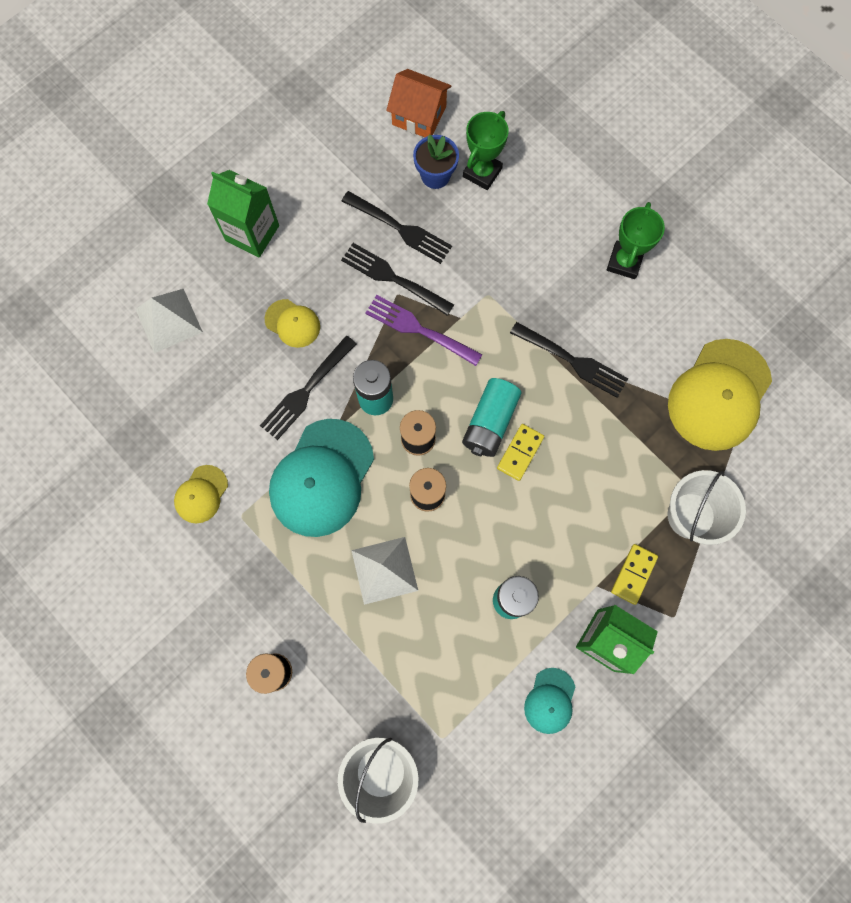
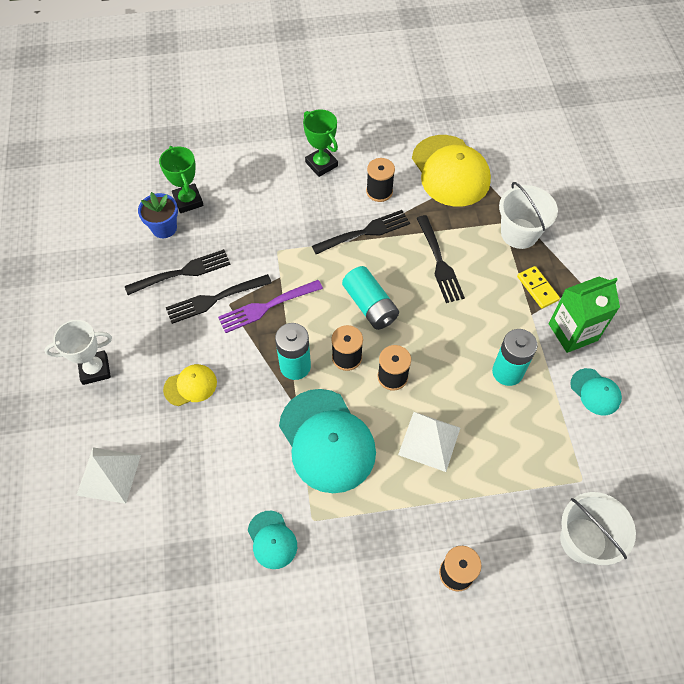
camera: 55 degrees left, 15 degrees down
(201, 494) = (272, 540): yellow cap -> turquoise cap
(252, 233) = (95, 369): green carton -> white trophy
(306, 390) = (250, 409): black fork -> black fork (439, 262)
(419, 115) = (111, 210): orange house -> none
(520, 452) = (405, 301): yellow domino -> none
(634, 341) = (379, 191): none -> black spool

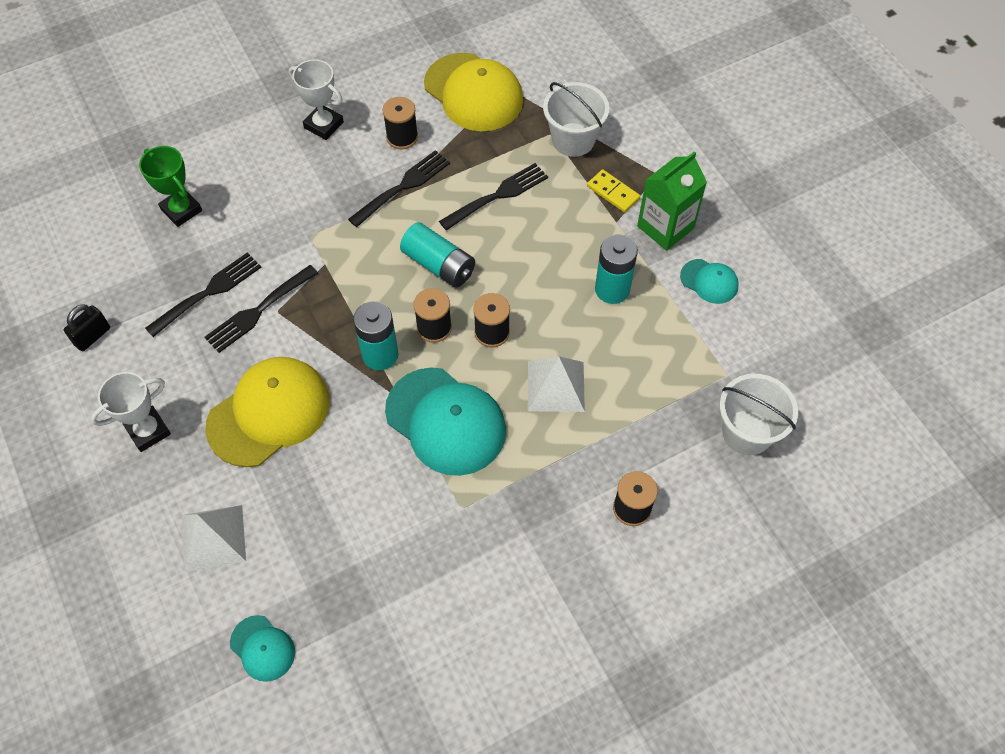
camera: 20 degrees left, 0 degrees up
(84, 280) = (92, 336): none -> black padlock
(164, 228) = (165, 249): blue flower pot -> none
(190, 386) = (269, 413): yellow cap -> yellow cap, size x2.02
(266, 307) = (322, 301): purple fork -> none
(272, 540) = (425, 542): turquoise cap -> turquoise cap (262, 648)
(321, 164) = (323, 125): green trophy -> white trophy
(439, 262) = (498, 195): black fork -> black fork turned 90 degrees counterclockwise

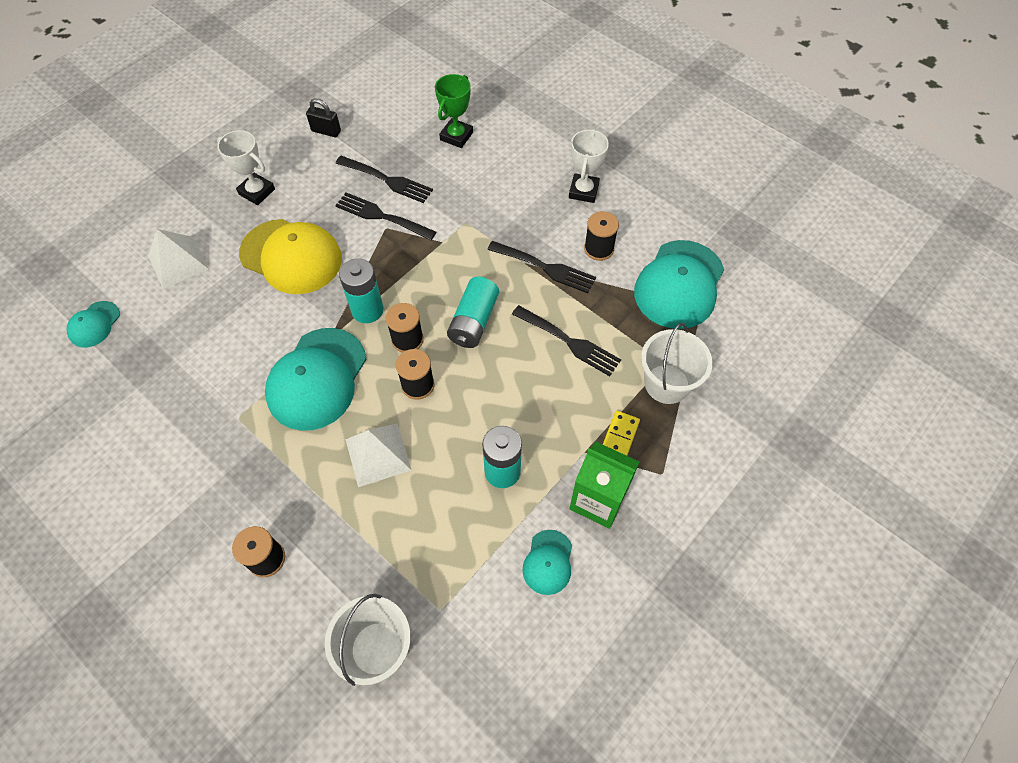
camera: 70 degrees right, 0 degrees up
(473, 92) = (679, 284): yellow cap -> turquoise cap

